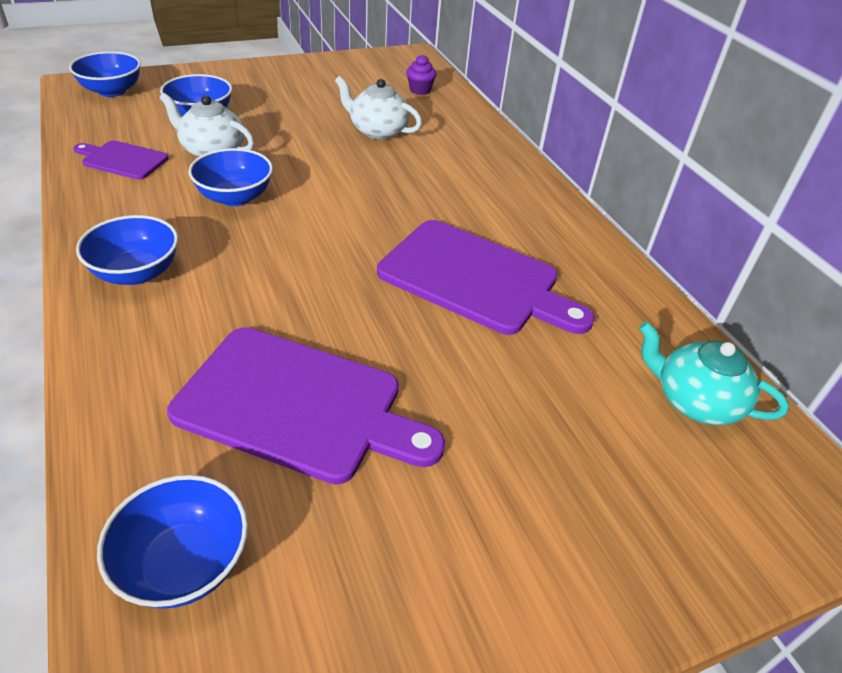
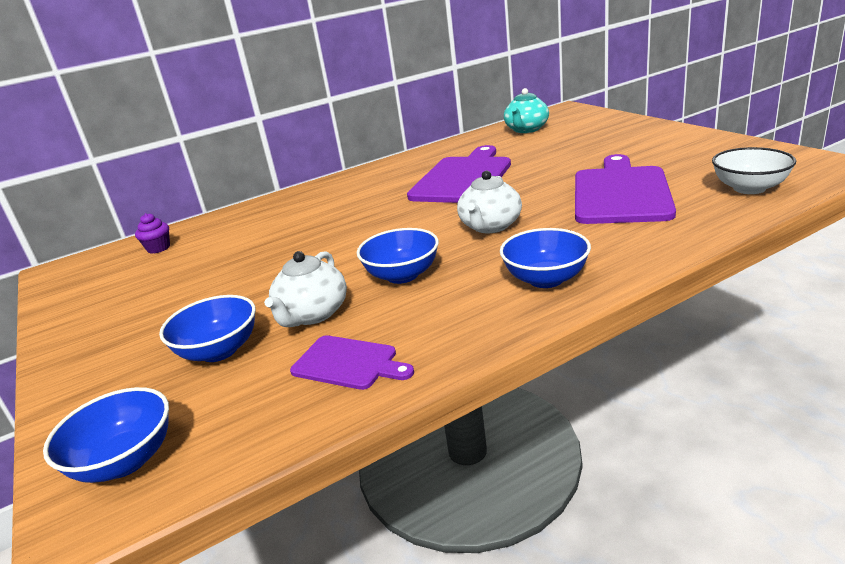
camera: 90 degrees left, 15 degrees down
(122, 160) = (348, 363): purple cutting board -> purple cutting board turned 75 degrees counterclockwise
(184, 563) = (749, 188): blue bowl -> white bowl
(377, 131) = (253, 247): white teapot -> white teapot (490, 226)

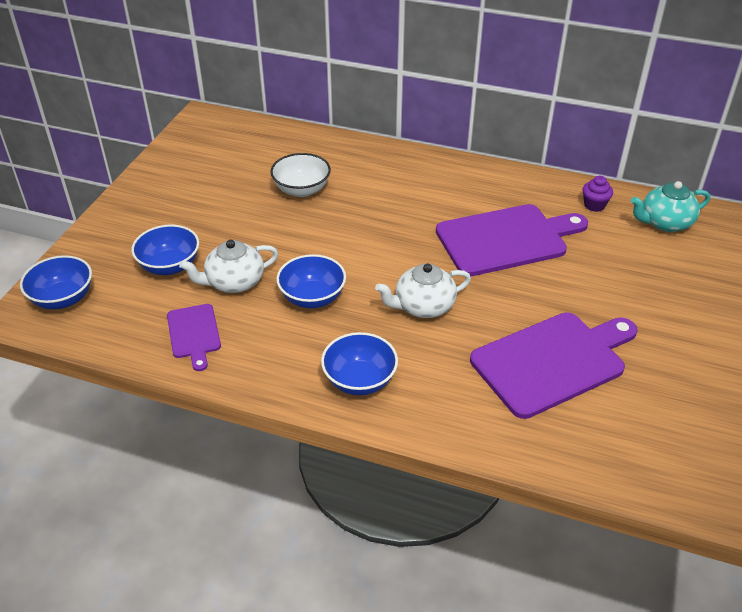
camera: 45 degrees right, 15 degrees up
(158, 248) = (262, 143): purple cupcake -> purple cupcake (594, 205)
(749, 188) = (633, 452): white bowl -> white bowl (301, 190)

